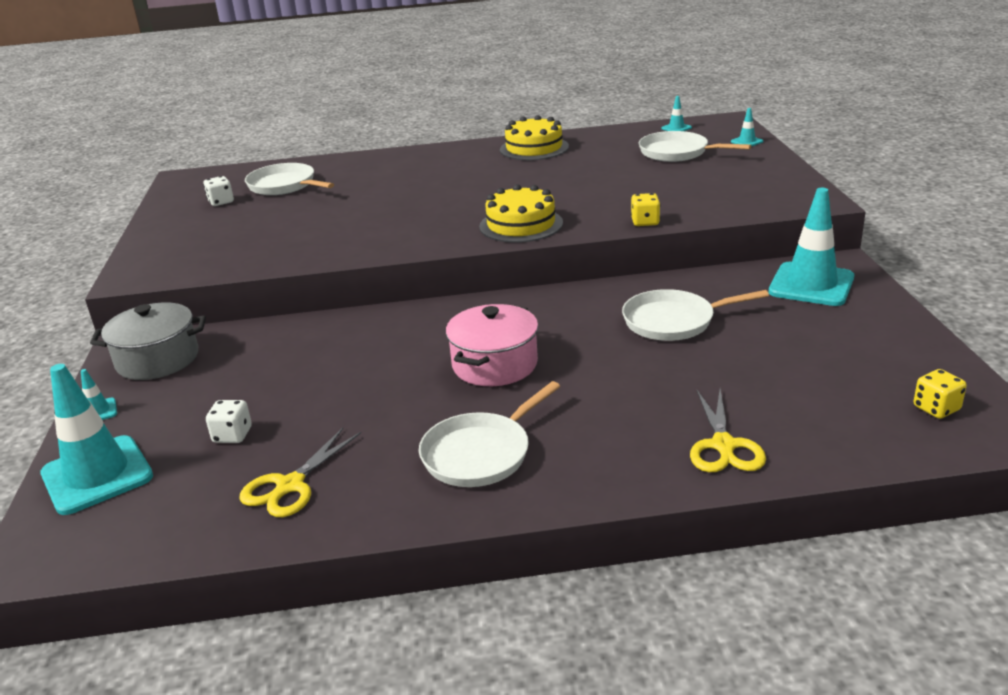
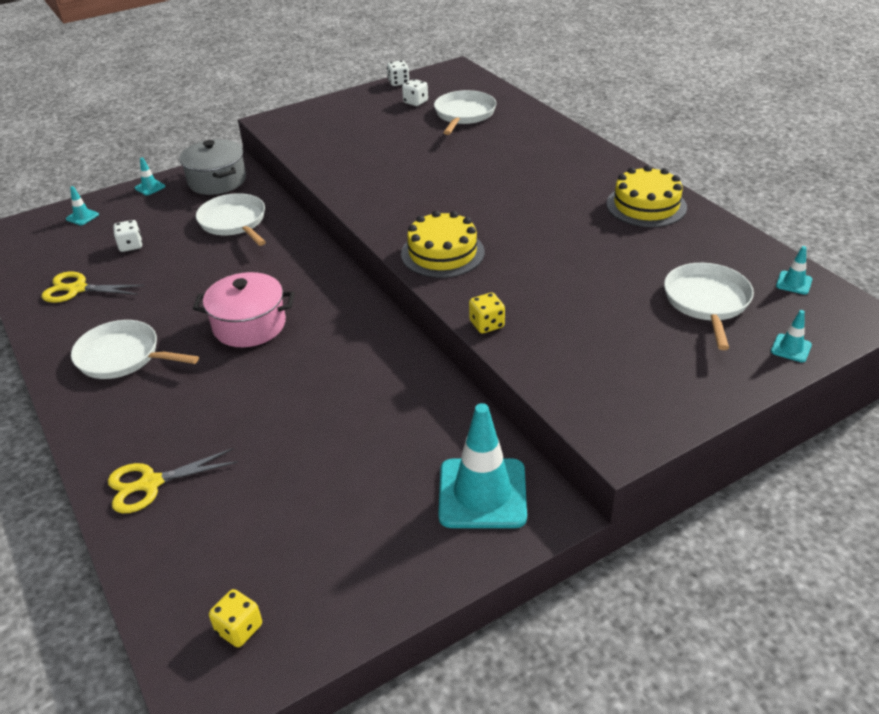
camera: 65 degrees right, 10 degrees up
(97, 475) = (82, 217): turquoise traffic cone -> turquoise traffic cone, size x0.43
(162, 204) = (398, 82): none -> white dice
(673, 321) = (358, 407): white pan -> white pan (234, 222)

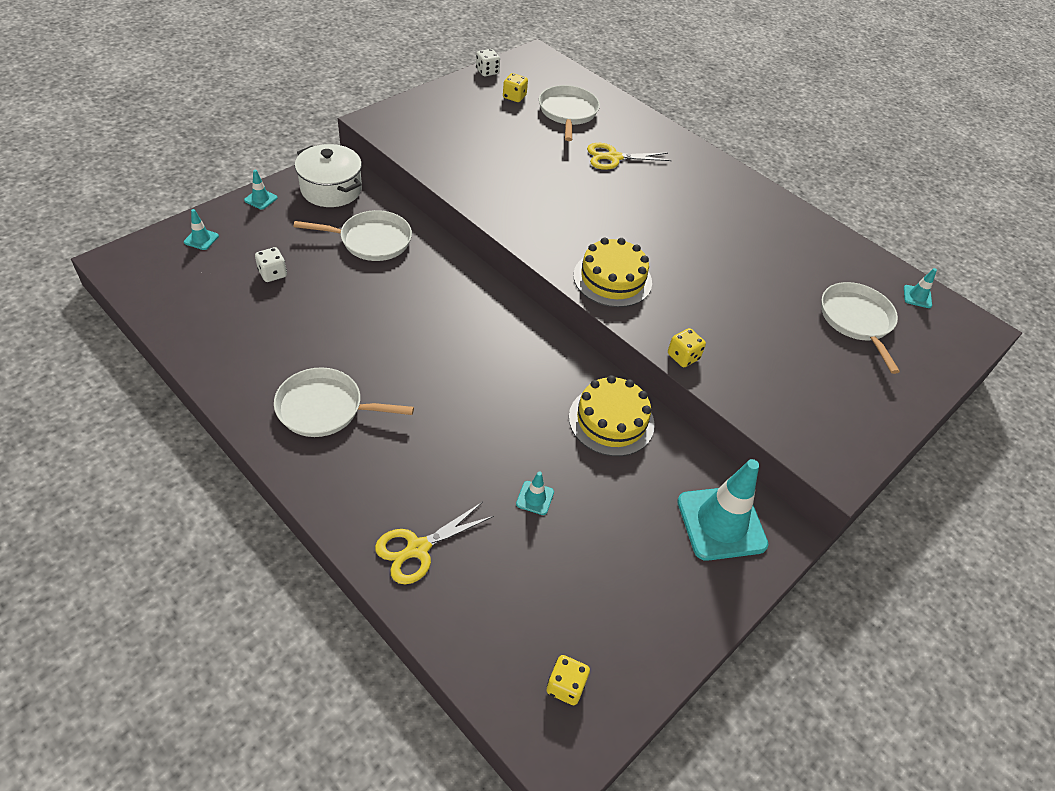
camera: 20 degrees left, 10 degrees up
(77, 289) = (238, 330): yellow scissors -> yellow scissors (613, 158)
(217, 181) = (331, 189): grey pot -> white pot
(234, 222) = (371, 240): white pan -> white pan turned 135 degrees clockwise
(249, 325) = (439, 362): pink pot -> none
(415, 102) = (514, 97): white dice -> yellow dice
(646, 205) = (771, 218): yellow cake -> yellow cake (611, 420)
(791, 348) = (936, 364): turquoise traffic cone -> turquoise traffic cone (535, 498)

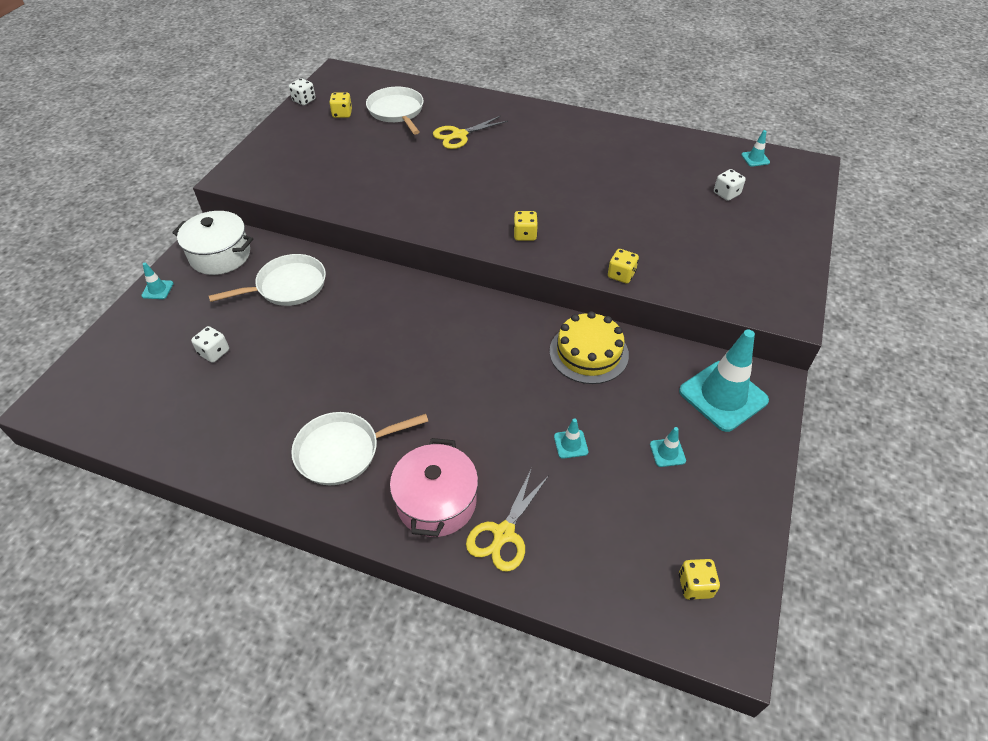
camera: 20 degrees left, 0 degrees up
(201, 239) = (122, 349): turquoise traffic cone -> turquoise traffic cone (667, 452)
(377, 491) = (436, 502): none -> pink pot
(612, 279) = (525, 235): yellow cake -> yellow dice
(856, 320) = (726, 194): white pan -> white dice

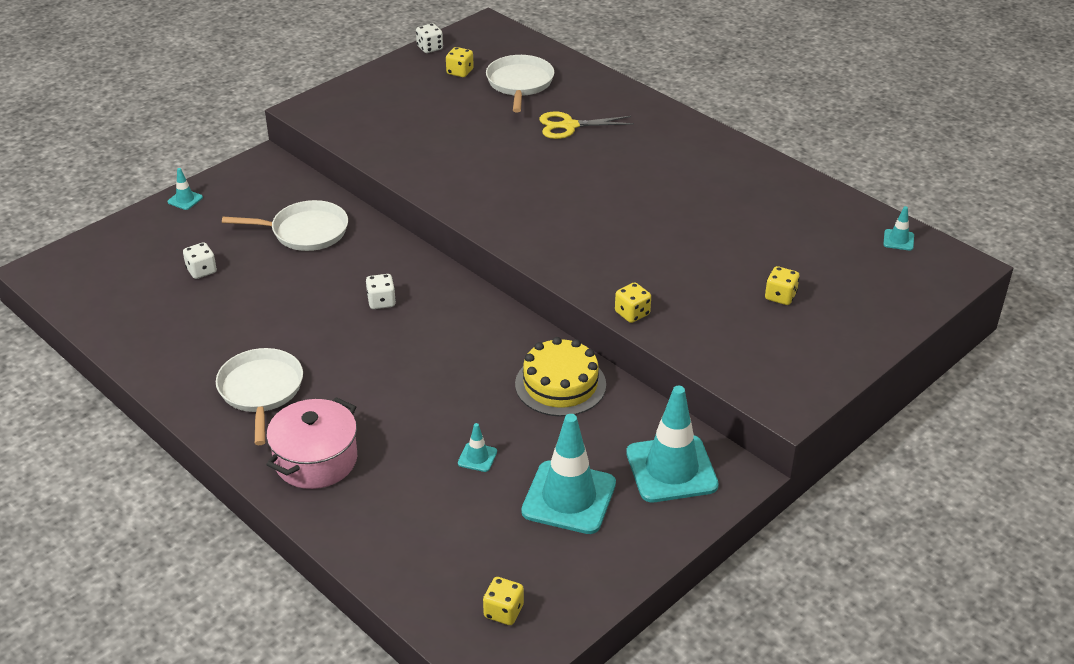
camera: 25 degrees right, 10 degrees down
(220, 255) = (260, 184): white pot -> none
(342, 451) = (261, 391): white pan -> white pan turned 75 degrees clockwise
(504, 533) = (358, 506): yellow scissors -> none
(525, 235) = (561, 245): yellow dice -> yellow dice (780, 296)
(667, 452) = (569, 498): turquoise traffic cone -> turquoise traffic cone, size x2.35
(726, 194) = (826, 267): white dice -> white dice (381, 302)

